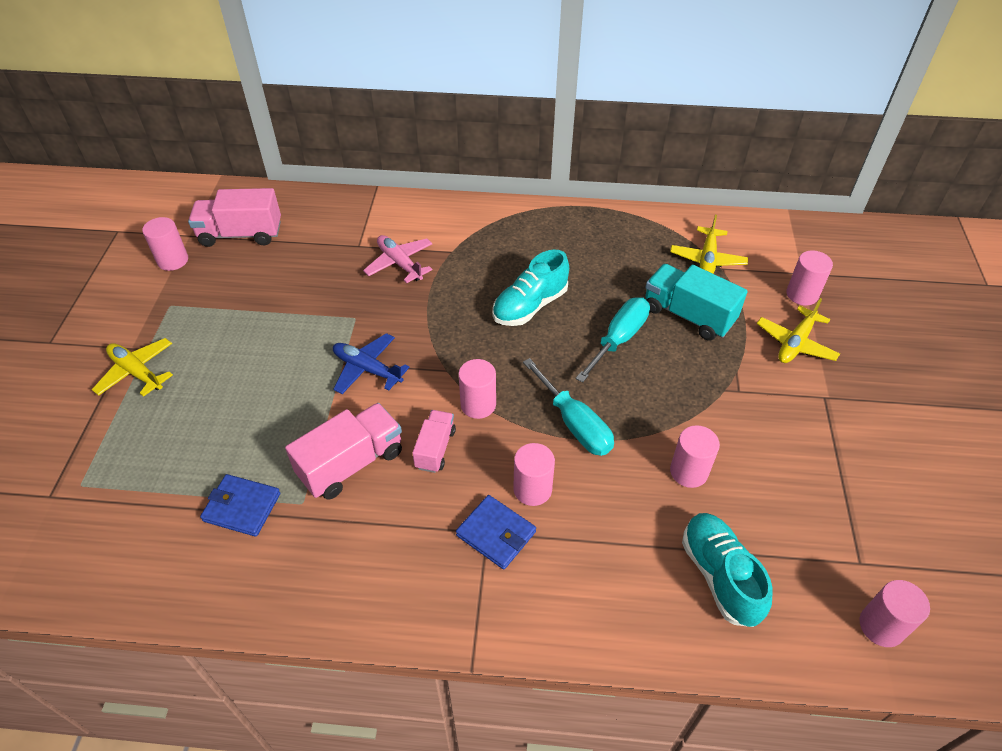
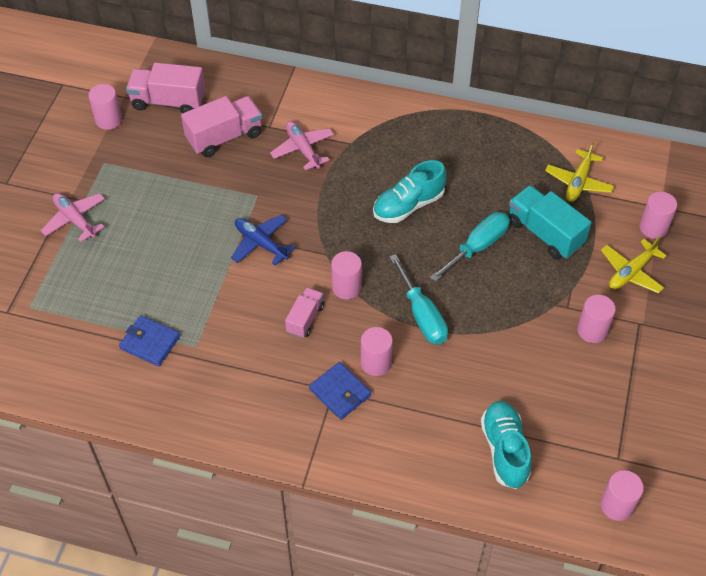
camera: 10 degrees right, 5 degrees up
(137, 372) = (75, 220): yellow plane -> pink plane
(351, 463) = (237, 321): pink truck -> pink truck (224, 137)
(688, 472) = (504, 368): pink cylinder -> pink cylinder (592, 330)

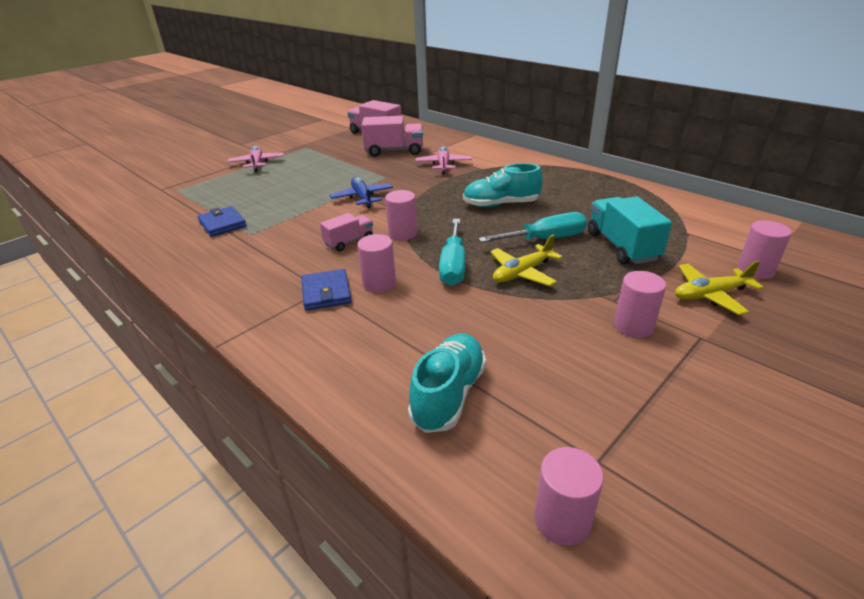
camera: 30 degrees right, 20 degrees down
(108, 120) = (331, 134): pink cylinder -> none
(578, 182) = (679, 225): yellow plane -> yellow plane (522, 273)

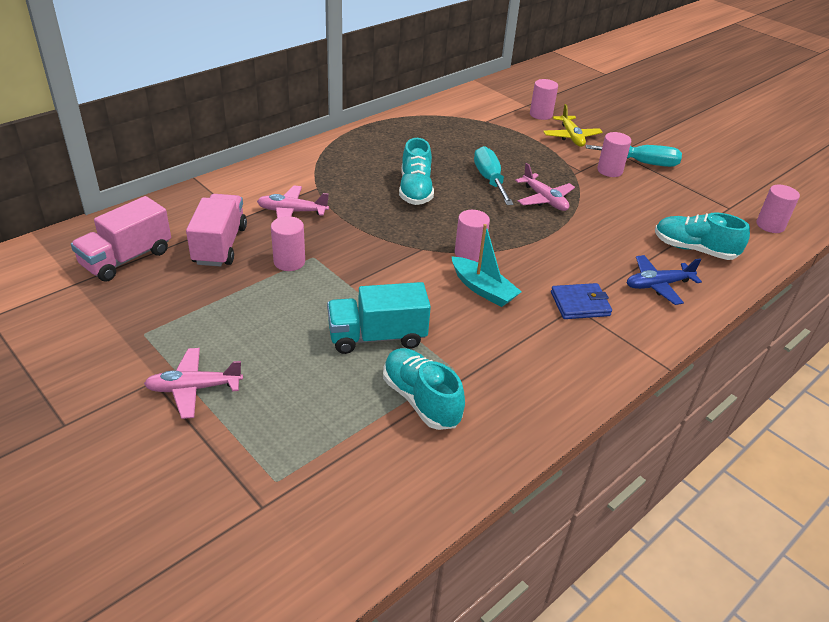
camera: 90 degrees left, 5 degrees up
(222, 224) = (421, 400): blue wallet -> turquoise shoe
(349, 242) = (483, 289): pink truck -> turquoise boat
(362, 198) = (371, 278): blue plane -> blue plane (658, 285)
(379, 283) = (563, 272): pink cylinder -> pink cylinder (289, 262)
(453, 266) = (533, 230): turquoise screwdriver -> turquoise screwdriver (642, 163)
(522, 273) = (544, 199): yellow plane -> pink plane
(622, 246) = (505, 150): turquoise truck -> turquoise truck (377, 337)

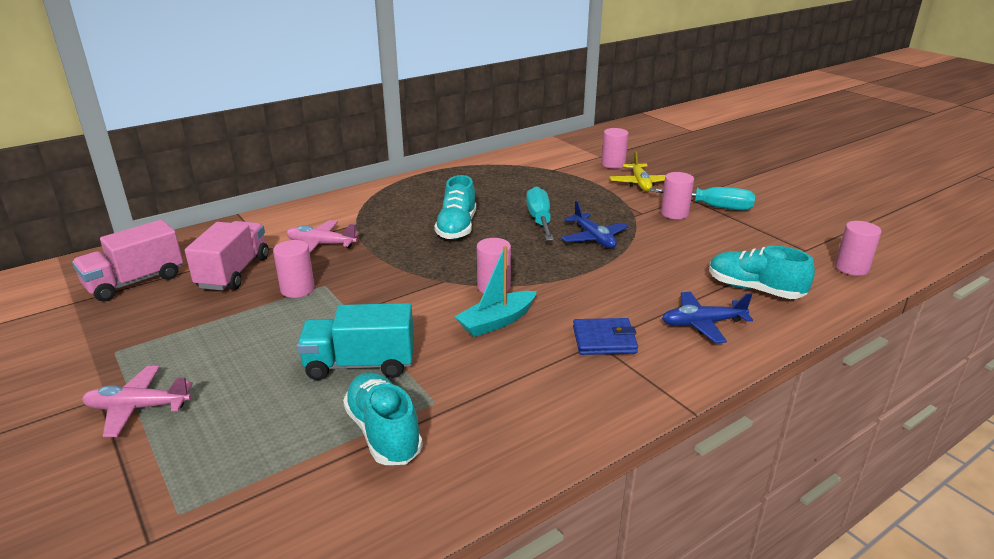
camera: 10 degrees right, 10 degrees down
(483, 289) = (497, 321): turquoise boat -> turquoise boat turned 90 degrees clockwise
(544, 199) = (593, 238): pink plane -> blue plane

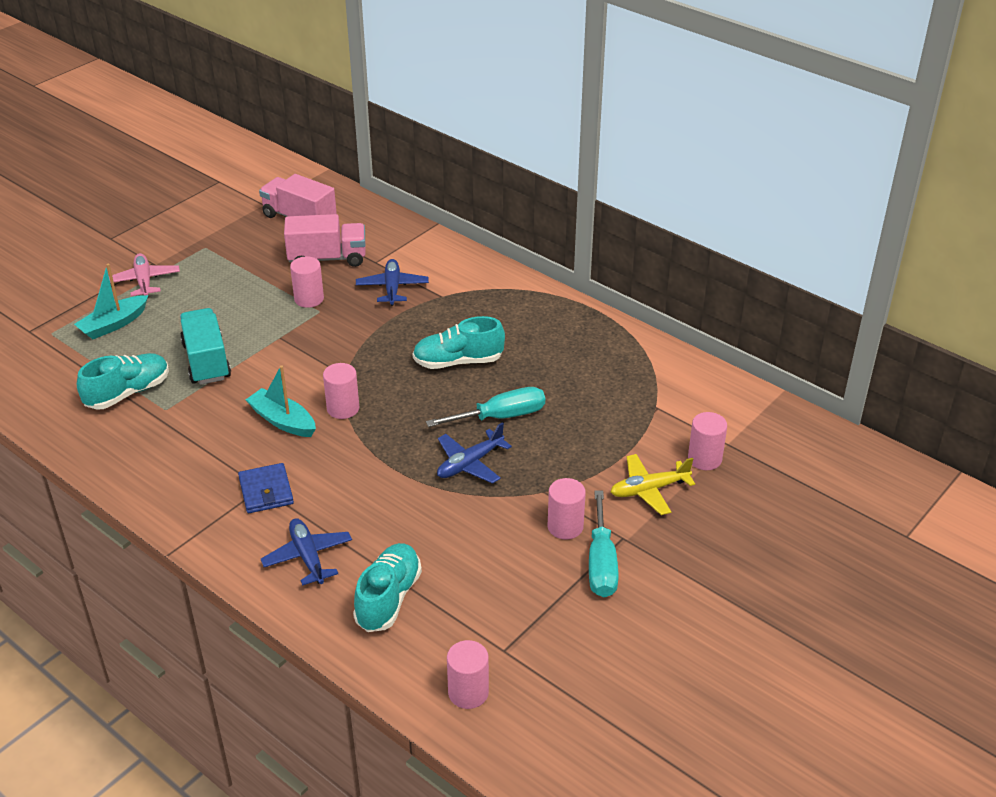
camera: 75 degrees right, 10 degrees up
(216, 441) = (114, 324): none -> turquoise boat
(321, 244) = (392, 288): pink plane -> blue plane

